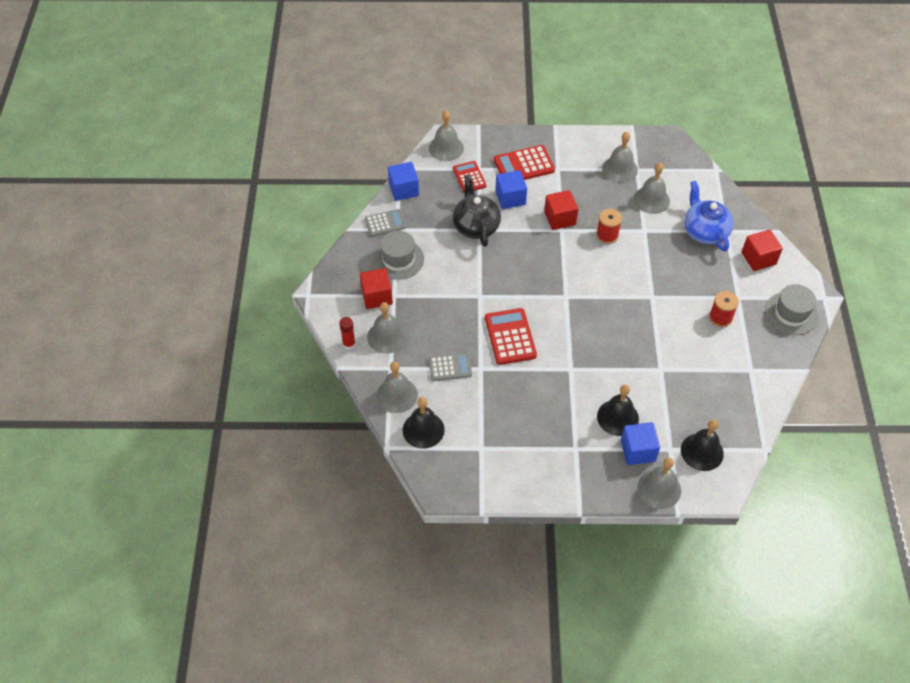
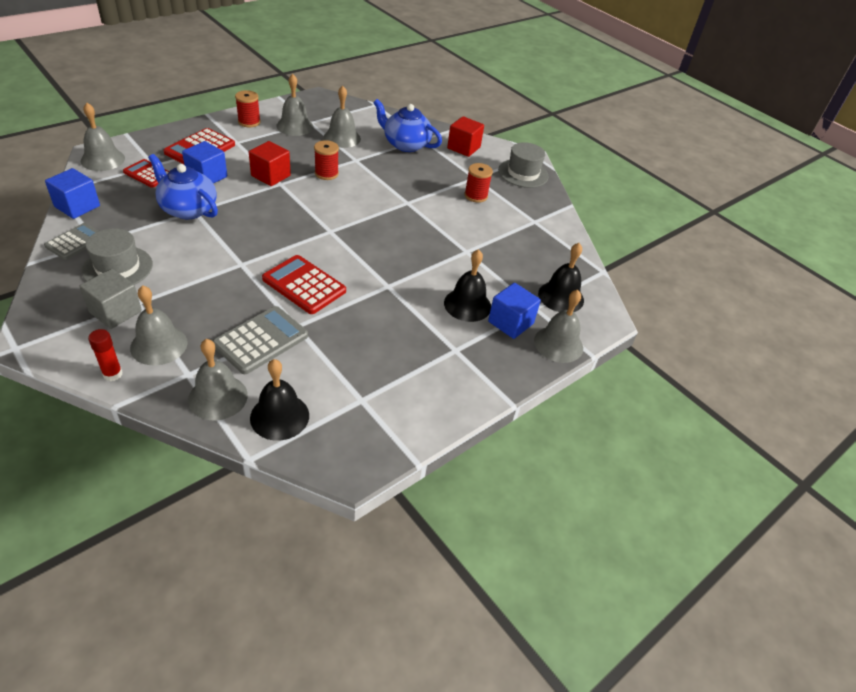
camera: 45 degrees left, 10 degrees down
(377, 296) = (115, 312): red cube -> grey cube
(450, 367) = (261, 340): grey calculator -> grey calculator, size x1.51
(476, 226) = (188, 209): black teapot -> blue teapot
(584, 149) = (249, 122): none -> red spool

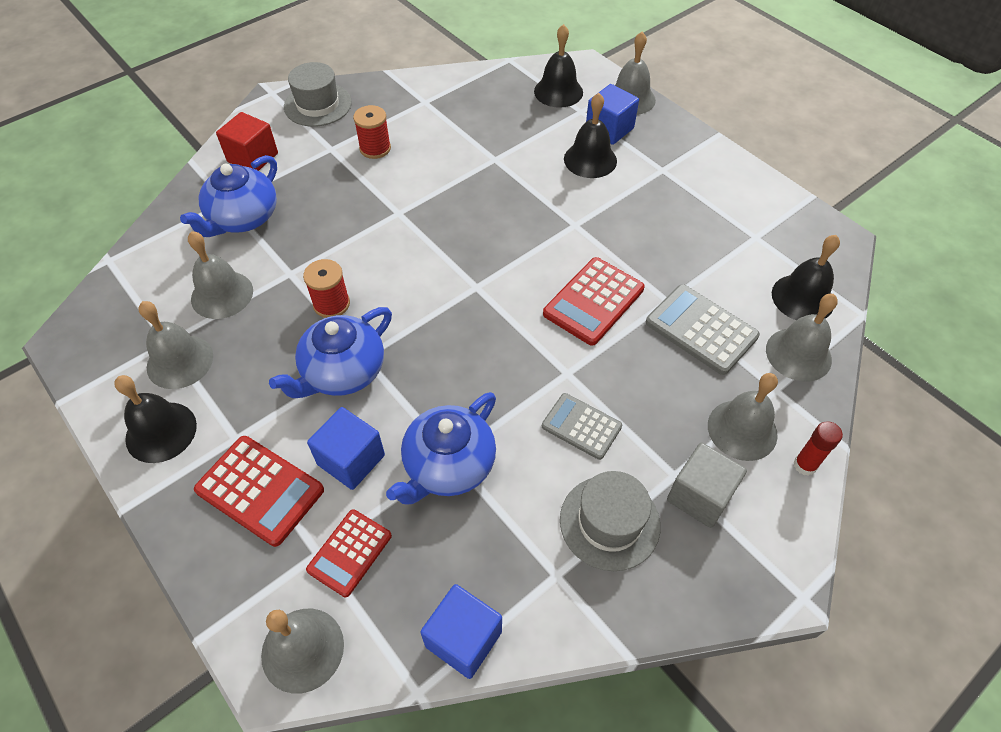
camera: 85 degrees left, 10 degrees up
(75, 242) = (561, 605): grey calculator -> grey calculator (581, 426)
(249, 122) = (161, 432): red spool -> black bell
(271, 176) = (343, 372): red cube -> blue teapot

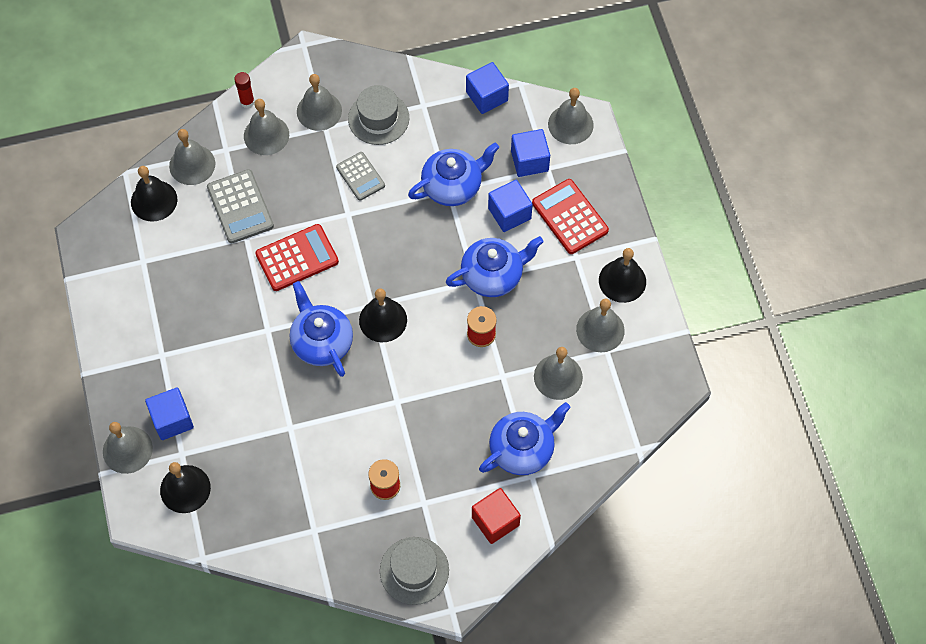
camera: 155 degrees left, 10 degrees up
(350, 553) = (529, 161): red calculator -> blue cube
(510, 234) = (321, 342): none -> blue teapot
(590, 159) = (212, 391): black bell -> black bell (383, 320)
(700, 496) = (319, 111): grey cube -> grey bell

